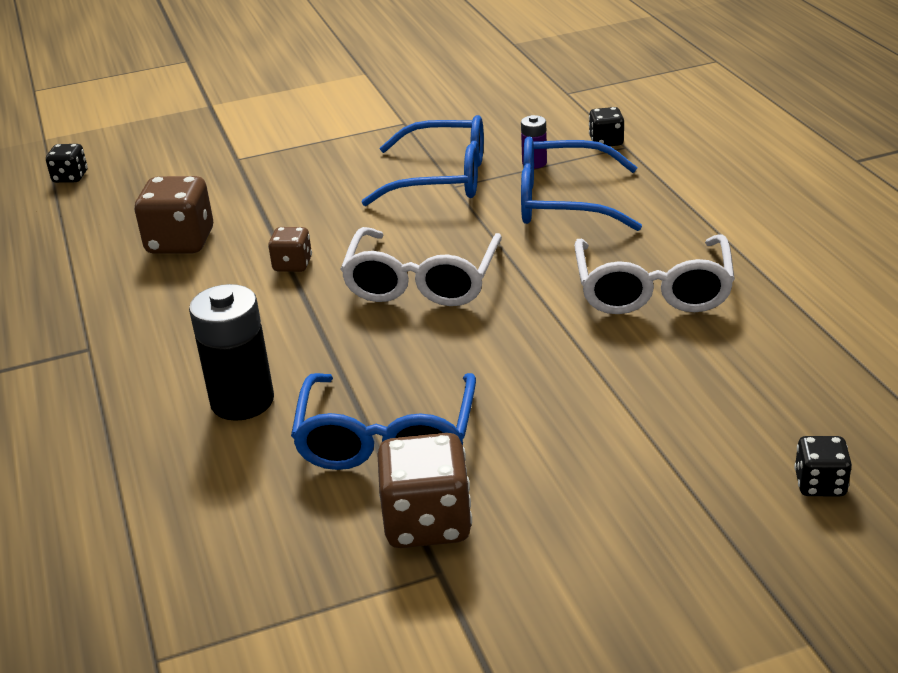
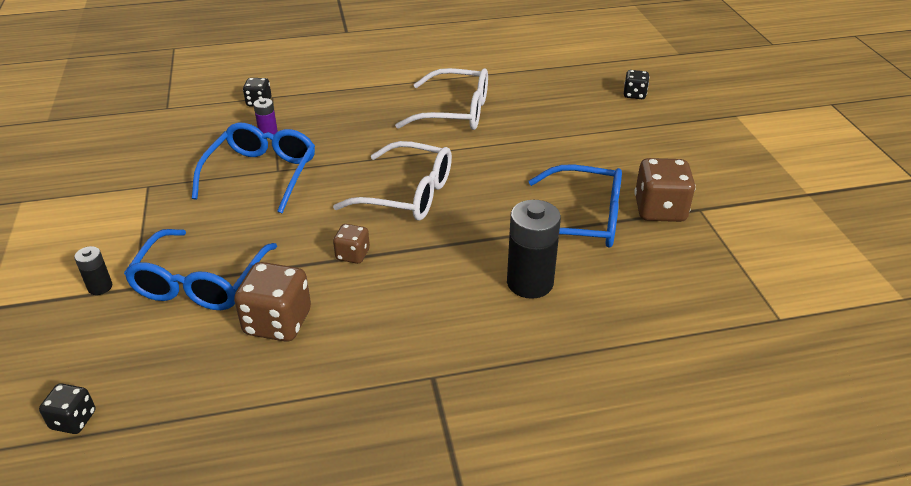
camera: 85 degrees left, 5 degrees up
(236, 143) = (100, 287): none -> black battery
(562, 201) = (331, 128): blue glasses -> blue glasses (200, 283)

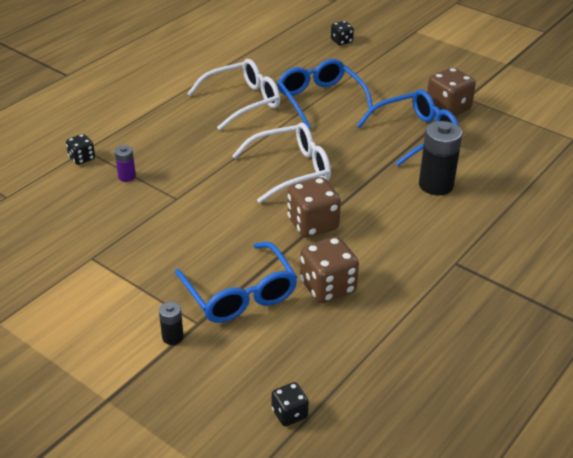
camera: 40 degrees left, 0 degrees up
(262, 174) = (169, 206): blue glasses -> blue glasses (320, 100)
(352, 255) = (312, 224): brown dice -> brown dice, size x1.79

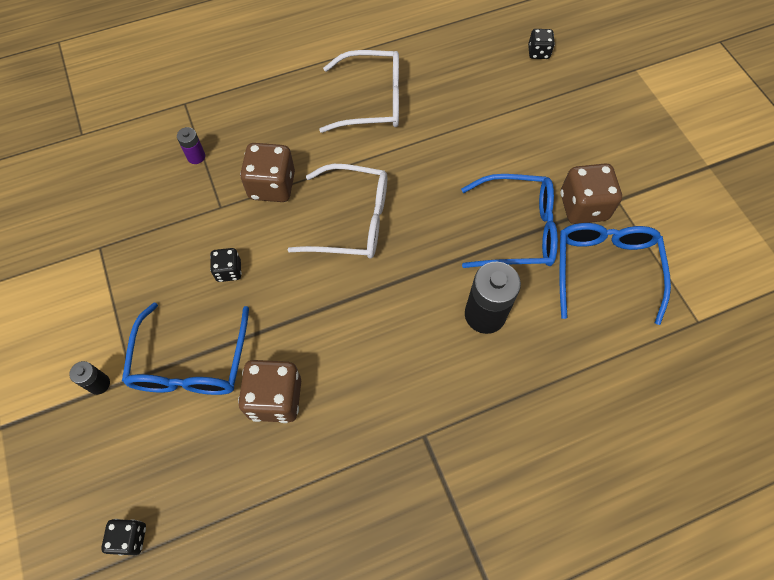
camera: 30 degrees right, 25 degrees up
(82, 158) = (174, 113): black dice -> black dice (229, 271)
(312, 224) = (320, 306): brown dice -> brown dice (272, 186)
(320, 100) = (452, 133): blue glasses -> blue glasses (605, 269)

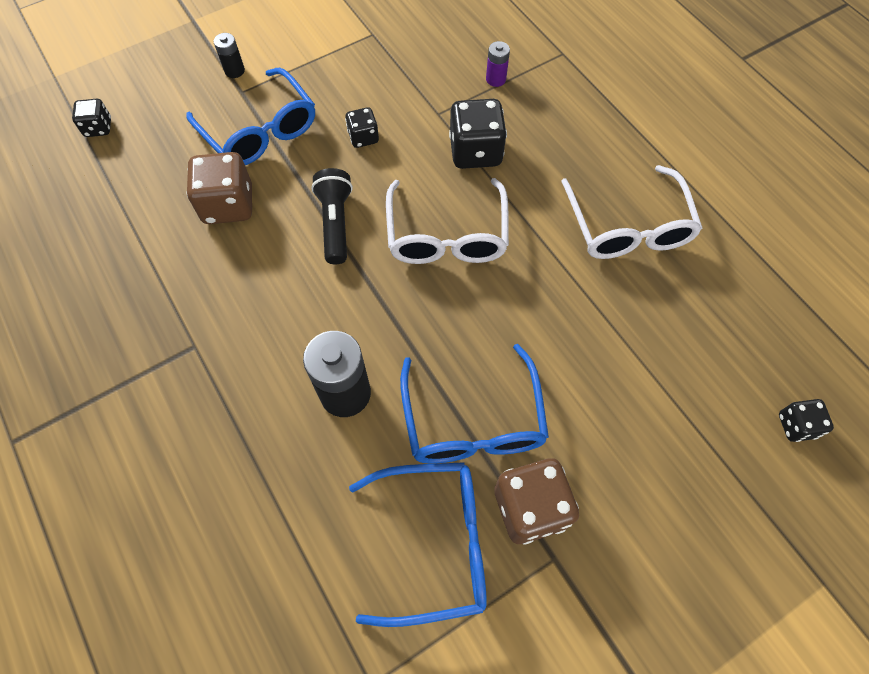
camera: 80 degrees right, 0 degrees up
(191, 363) = (260, 131): blue glasses -> blue glasses turned 120 degrees counterclockwise
(272, 186) = (475, 152): brown dice -> black dice
(319, 305) = (335, 223): none -> black flashlight

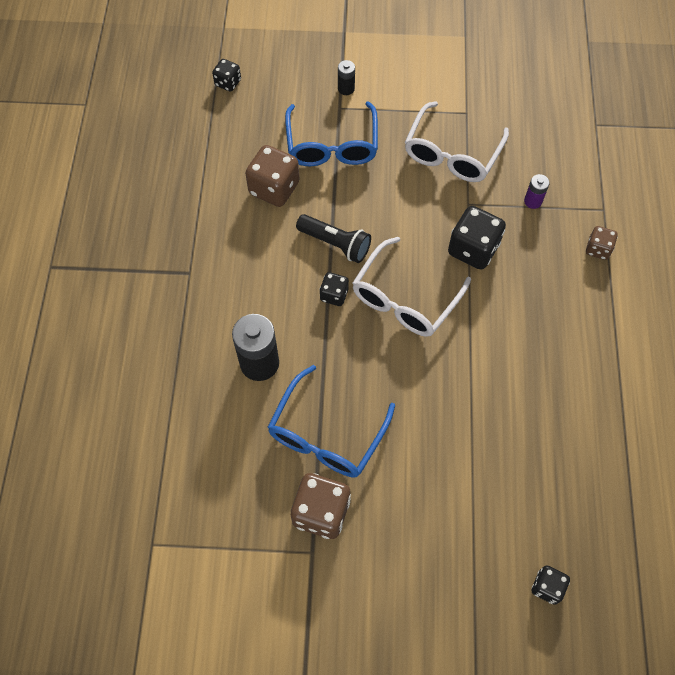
camera: 35 degrees right, 0 degrees up
(335, 223) = (335, 244): black flashlight -> black flashlight turned 90 degrees clockwise
(363, 137) = (400, 191): black dice -> black dice (334, 295)
(434, 543) = (246, 491): blue glasses -> none
(586, 89) = (598, 249): none -> brown dice
(628, 227) = (542, 373): white glasses -> white glasses (452, 153)

